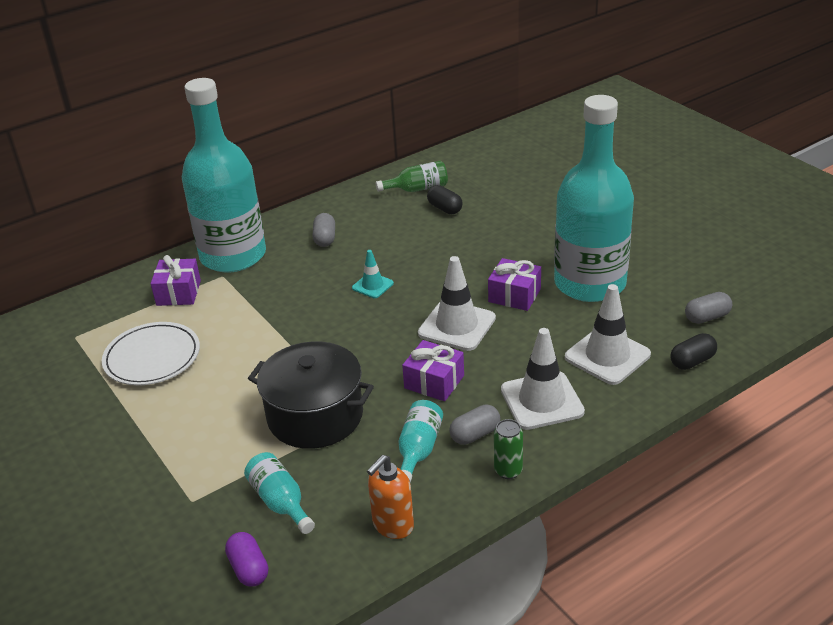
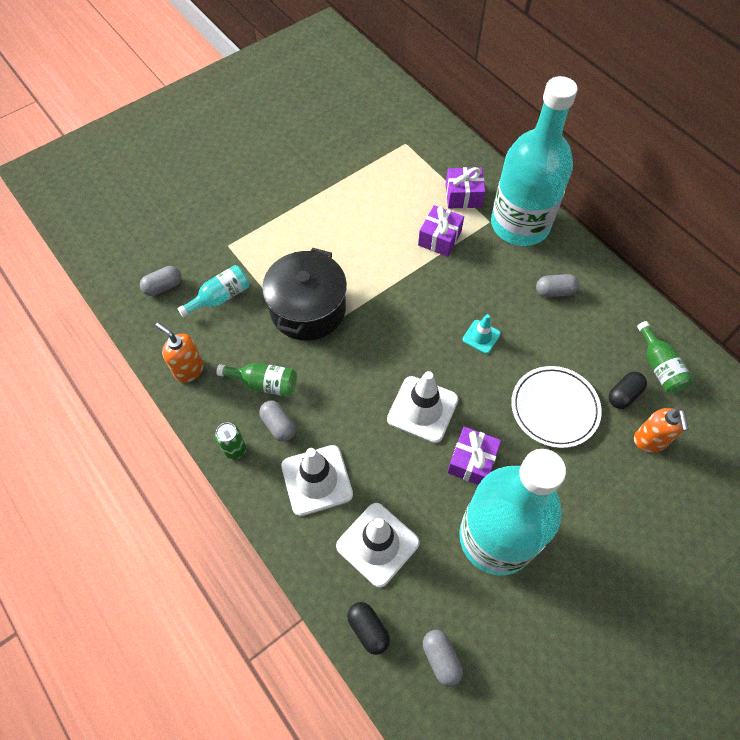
camera: 85 degrees right, 25 degrees up
(152, 357) = (380, 194): white plate -> white plate (554, 408)
(249, 569) = (163, 287): purple capsule -> grey capsule
(418, 450) = (264, 383): turquoise bottle -> green bottle
(434, 382) = (345, 392): purple gift -> purple gift (439, 238)
(490, 199) = (649, 441): none -> orange soap dispenser

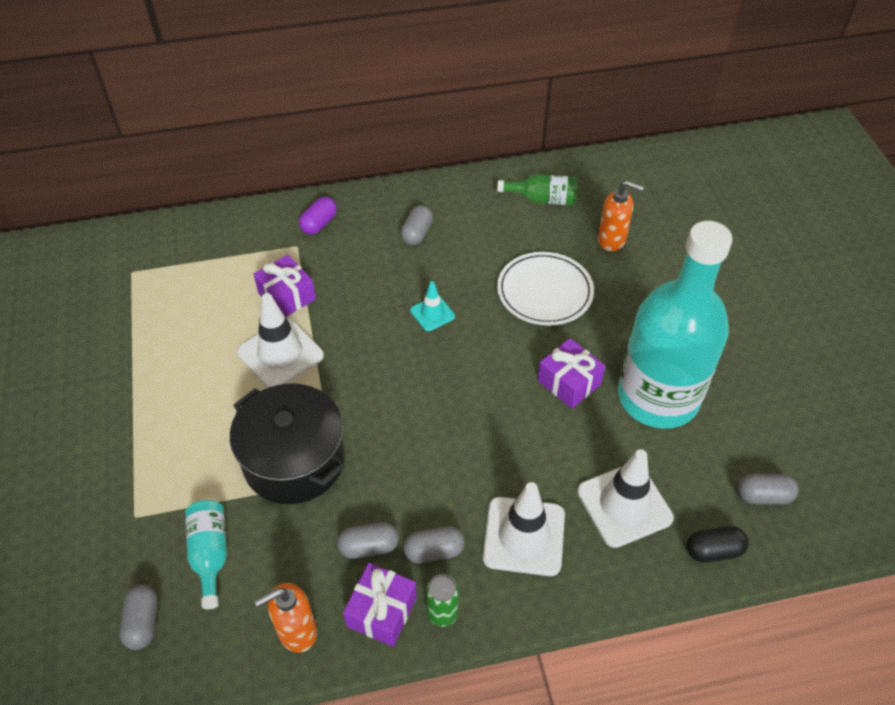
camera: 65 degrees left, 10 degrees down
(264, 383) = (369, 547): green bottle -> grey capsule
(422, 409) = (489, 400): white traffic cone -> white traffic cone (280, 354)
(463, 196) = (247, 252): purple gift -> purple gift (382, 611)
(520, 224) = (319, 224): turquoise bottle -> purple capsule
(623, 395) = (557, 236): black capsule -> none

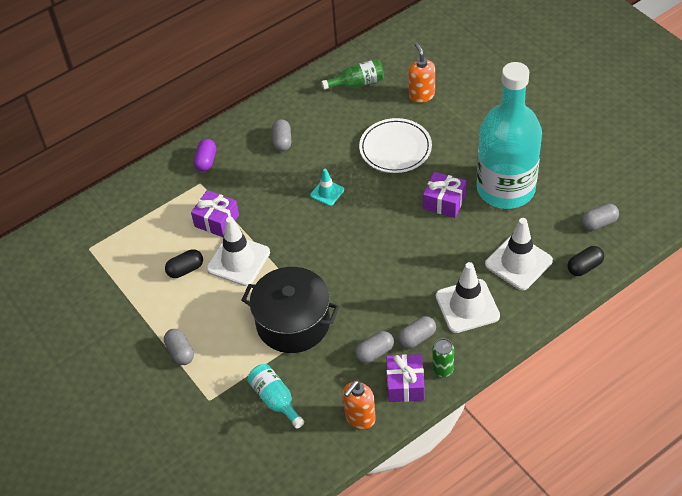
camera: 20 degrees left, 0 degrees up
(143, 622) = (259, 455): grey capsule -> grey capsule (180, 352)
(215, 340) = (185, 269): none -> black capsule
(612, 240) = (421, 95): orange soap dispenser -> orange soap dispenser turned 105 degrees counterclockwise

